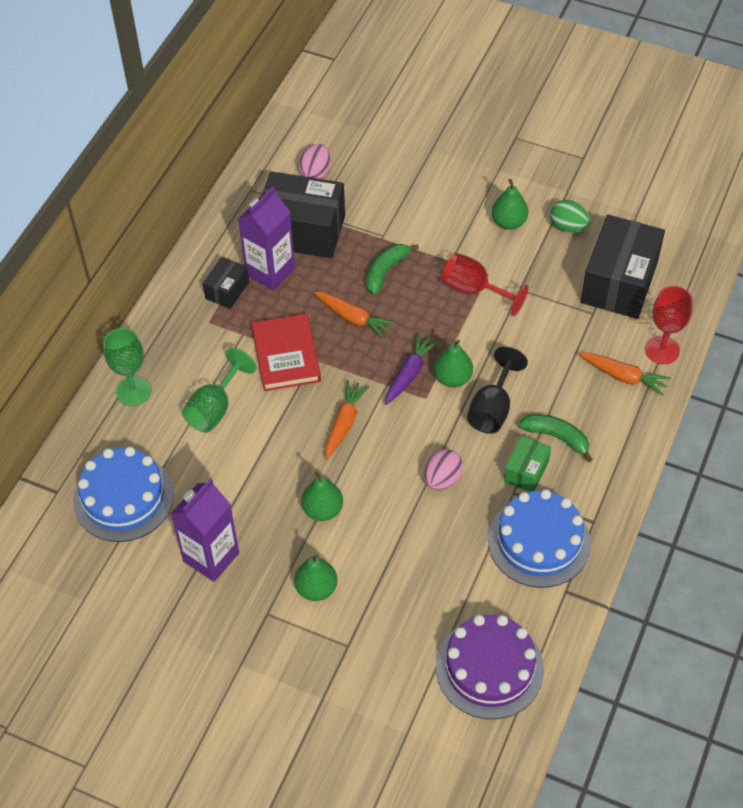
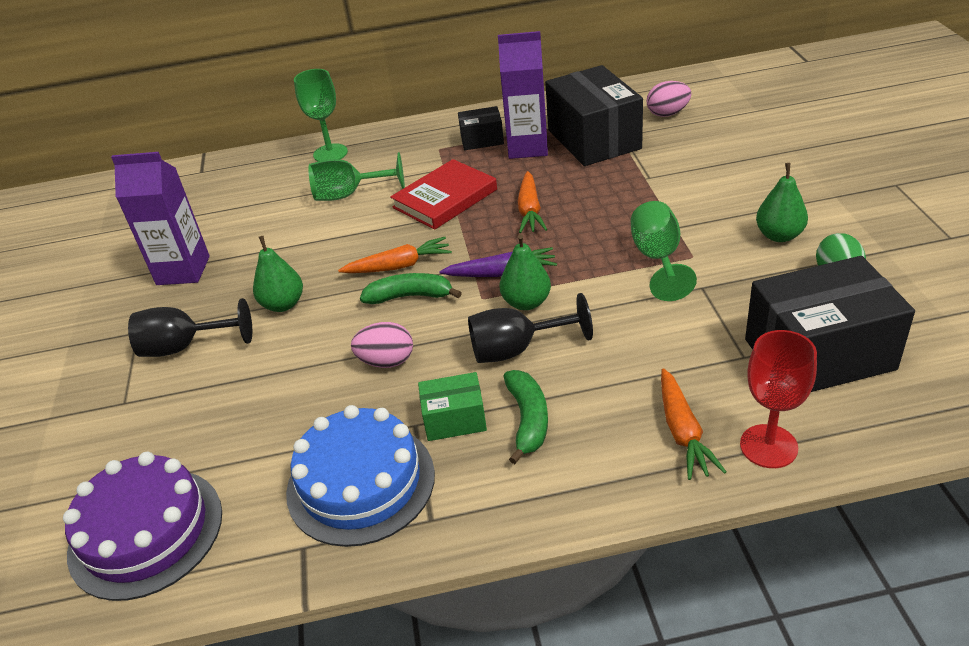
camera: 60 degrees right, 15 degrees down
(123, 497) = (217, 200): blue cake -> none
(316, 588) = (184, 347): green pear -> black goblet
(385, 271) = (608, 199): green banana -> green banana (410, 296)
(474, 290) = (658, 259): red goblet -> green goblet

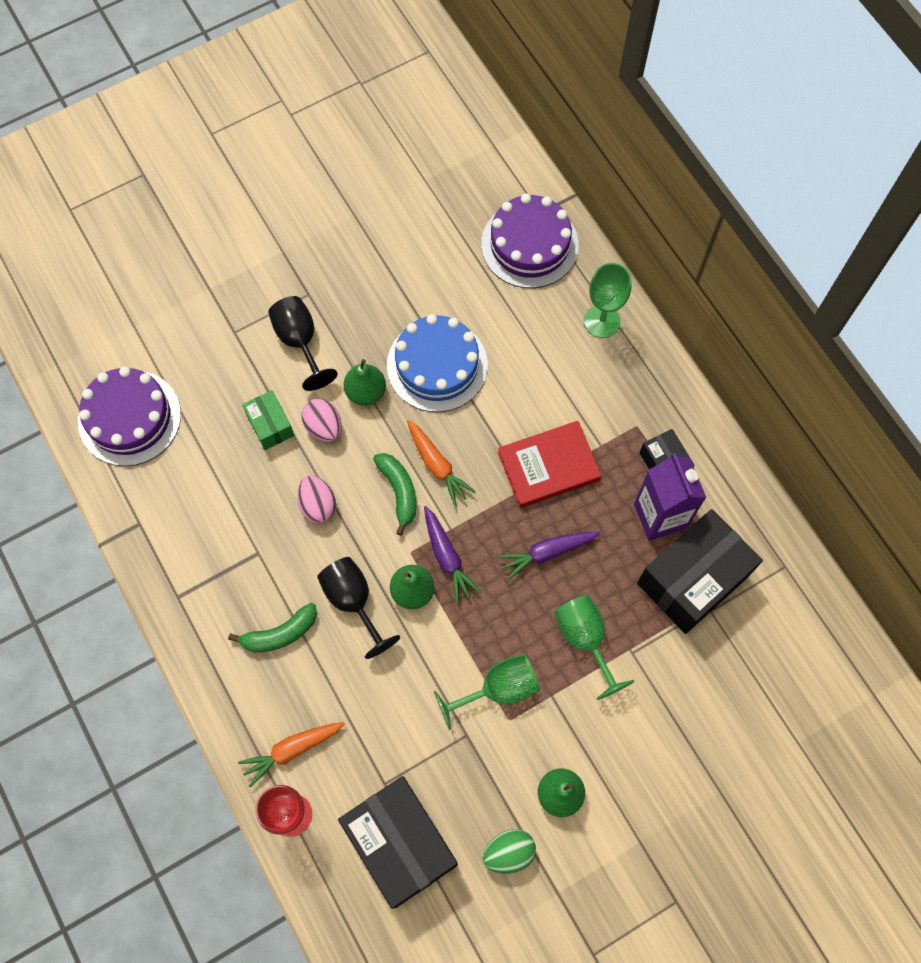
camera: 65 degrees right, 30 degrees up
(183, 270) = (390, 285): purple carton -> none
(225, 181) = (529, 244): none -> purple cake
(349, 195) = (534, 373): green goblet -> green goblet (585, 639)
(361, 483) = (197, 538): blue cake -> blue cake (437, 365)
(445, 198) = (548, 466): red book -> red book turned 45 degrees counterclockwise
(454, 419) = (269, 580): green box -> green box (270, 425)
(530, 210) = (547, 553): orange carrot -> purple carrot
(667, 113) = (766, 646): pink egg -> pink egg (324, 427)

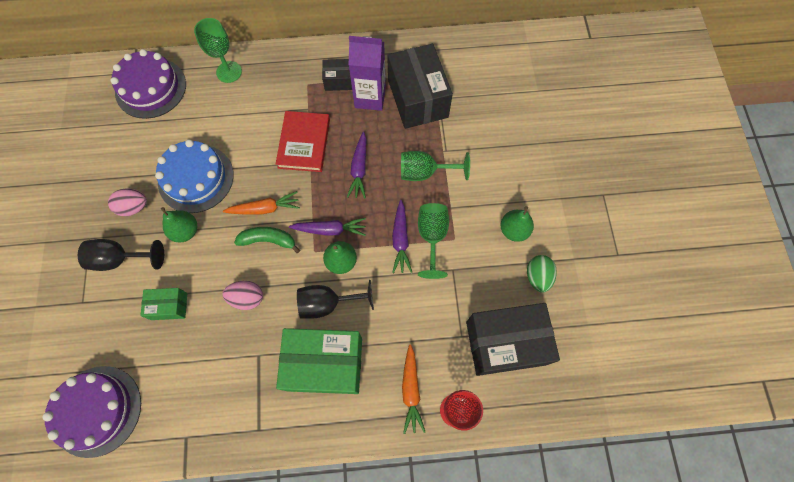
camera: 65 degrees left, 0 degrees up
(280, 634) = (325, 364): green banana -> green box
(324, 427) = (193, 270): pink egg -> pink egg (134, 207)
(475, 651) = (400, 240): none -> purple carrot

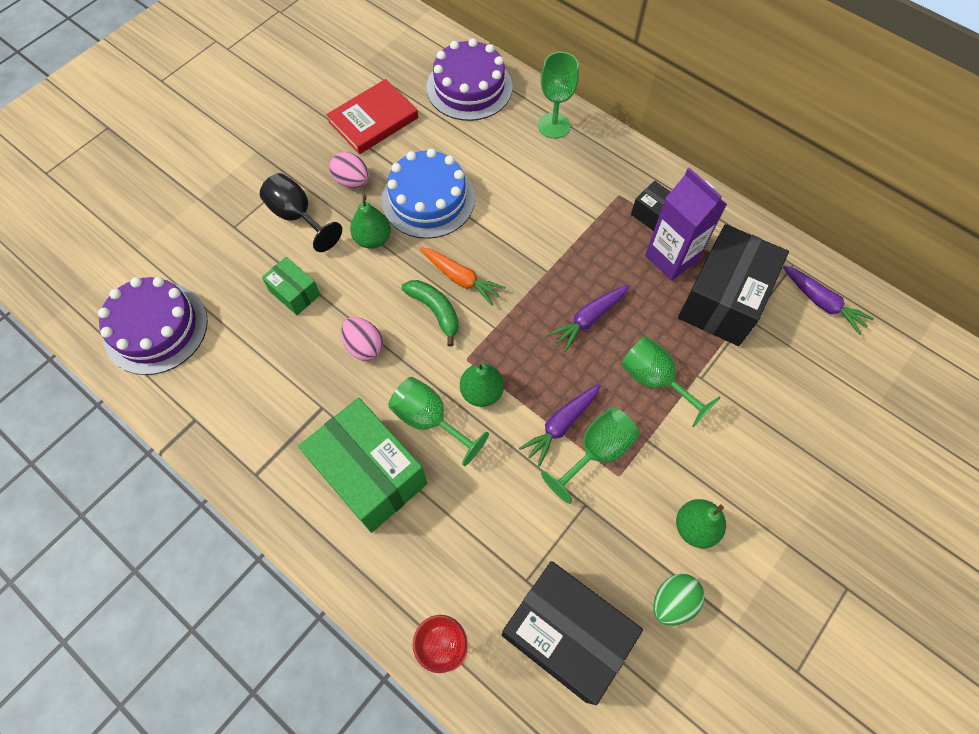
camera: 45 degrees right, 5 degrees down
(304, 143) = (559, 249): red book -> red book (373, 120)
(328, 303) = (429, 420): black goblet -> green goblet
(330, 230) = (502, 352): purple carrot -> purple carrot (822, 303)
(411, 390) = (422, 582): orange carrot -> none

